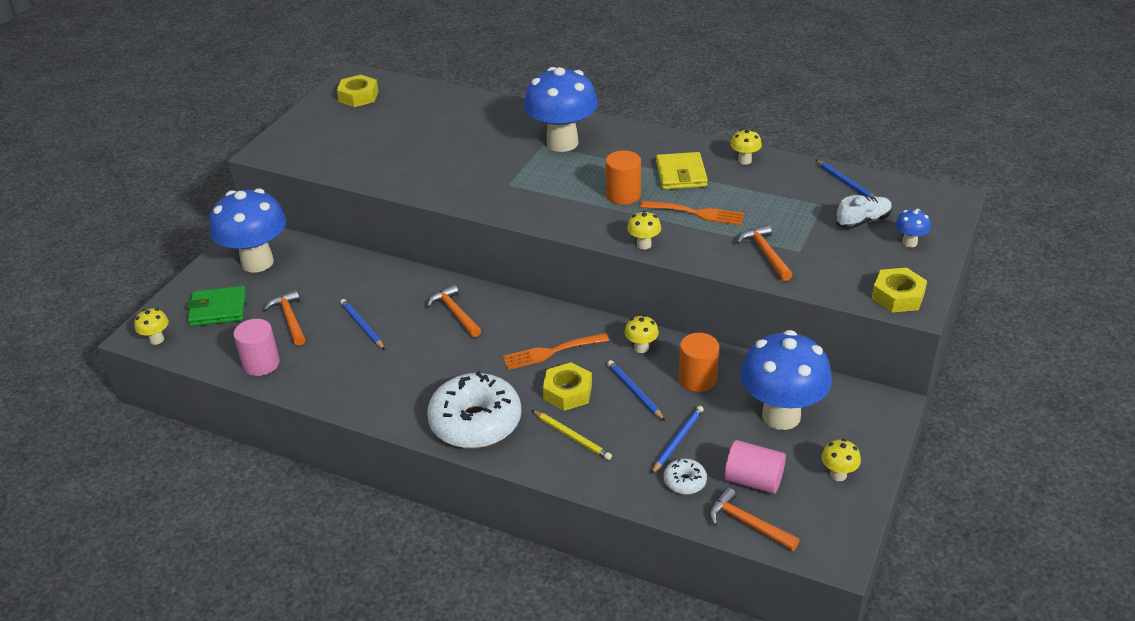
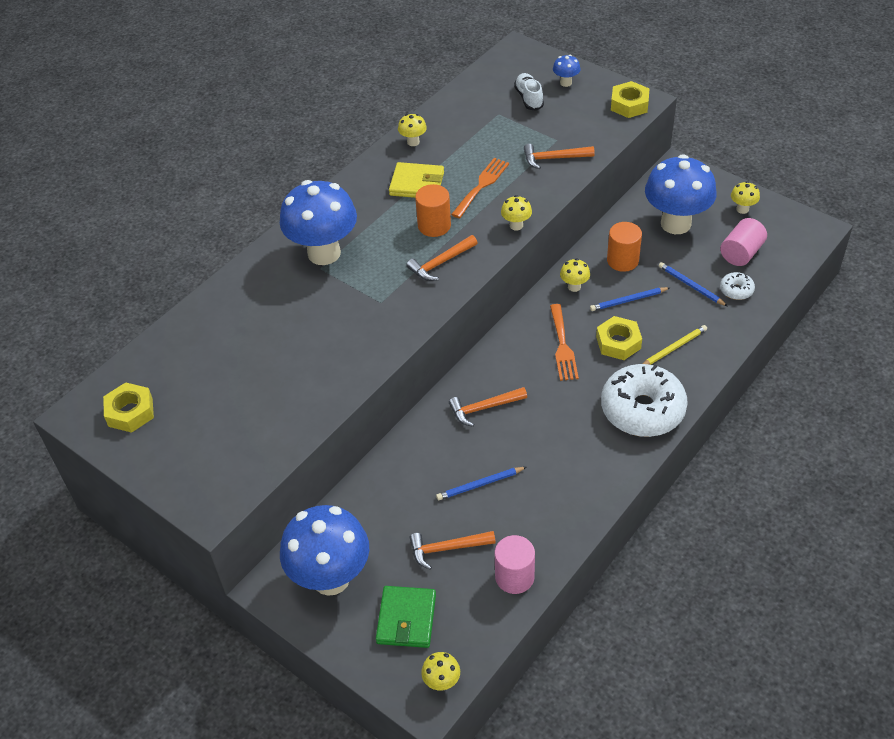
camera: 75 degrees left, 10 degrees up
(747, 524) = (783, 265): orange hammer -> orange hammer (441, 263)
(846, 183) = (473, 94): blue pencil -> none

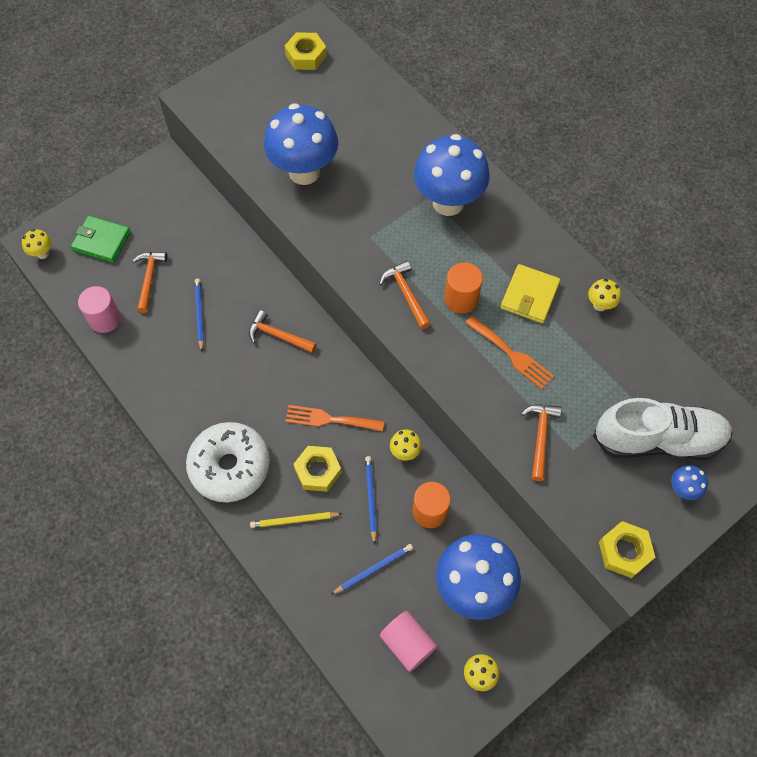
camera: 100 degrees right, 15 degrees up
(331, 578) = (156, 200): blue mushroom -> blue mushroom (304, 172)
(484, 408) = (278, 336): orange hammer -> orange hammer turned 60 degrees counterclockwise
(516, 225) = (441, 372): yellow mushroom -> none
(529, 98) = (658, 439): white shoe -> white shoe, size x2.02
(673, 348) = (294, 520): yellow pencil -> yellow pencil turned 105 degrees clockwise
(736, 290) = (353, 615): white donut -> none

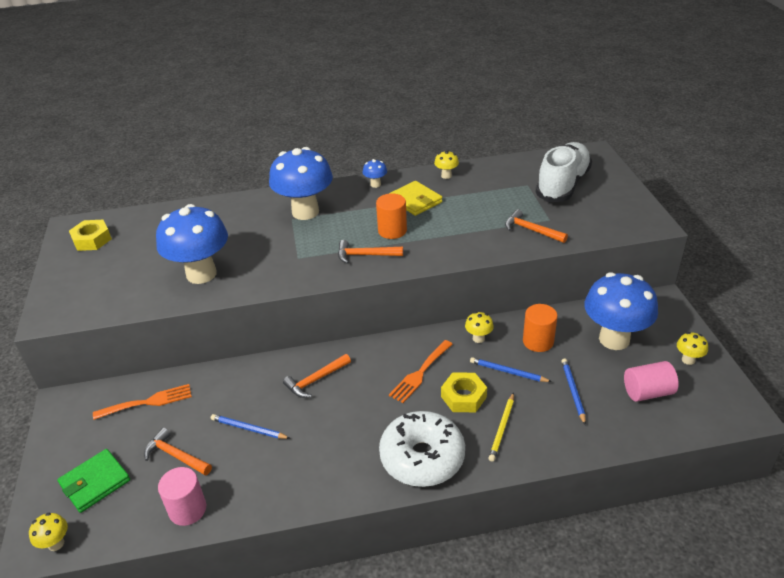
camera: 60 degrees left, 25 degrees down
(511, 354) = (456, 222): orange fork -> orange fork (148, 402)
(624, 551) = (638, 222): yellow nut -> none
(682, 490) = (604, 187): blue mushroom -> blue mushroom (375, 184)

